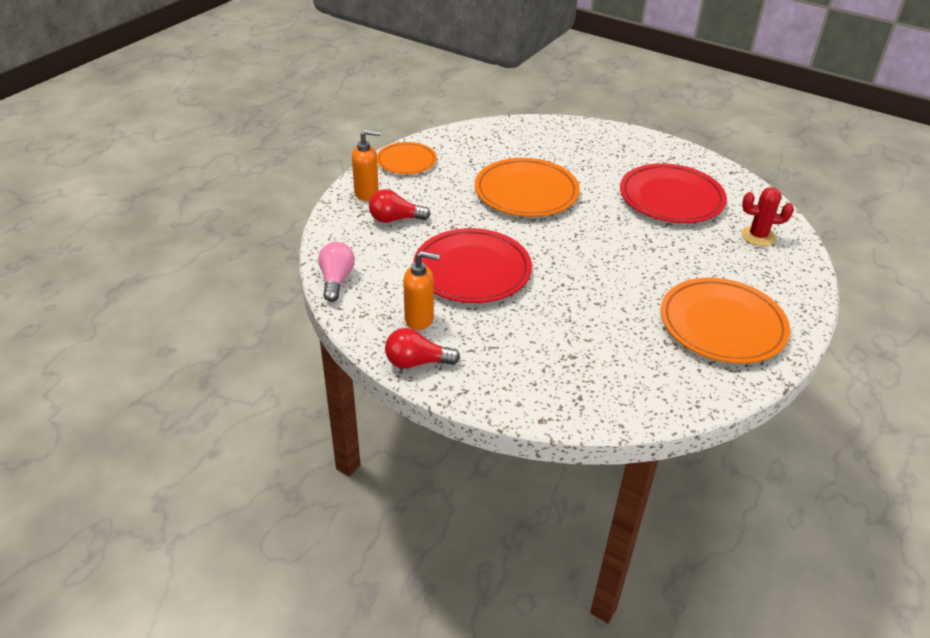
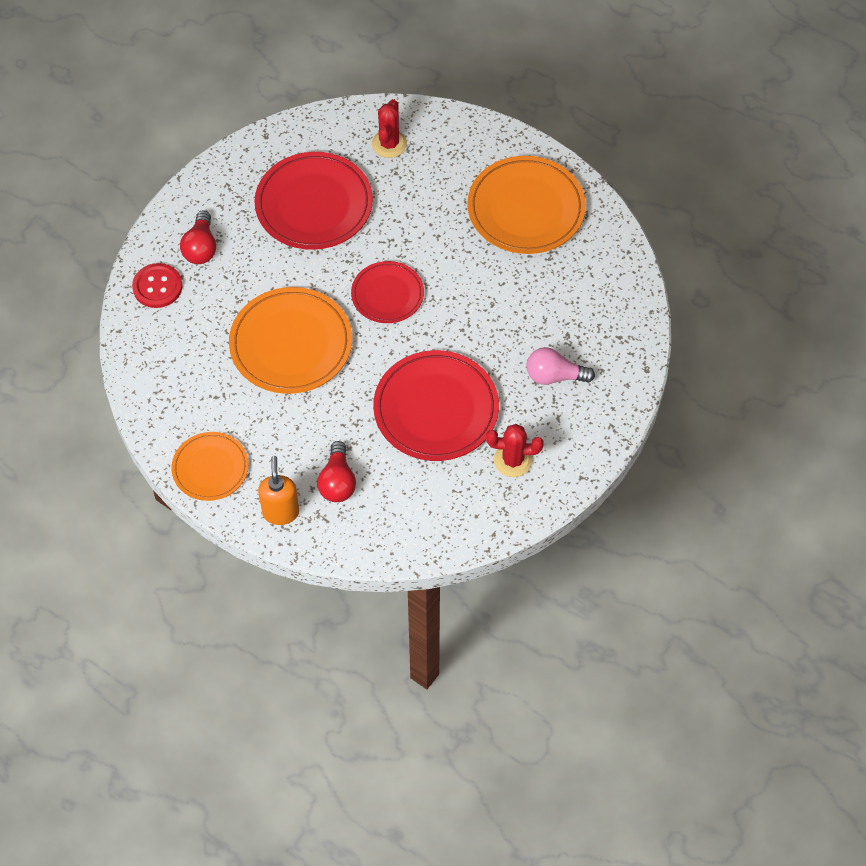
camera: 85 degrees left, 20 degrees up
(336, 280) = (447, 539): pink light bulb -> pink light bulb (554, 376)
(416, 362) = (574, 464): red light bulb -> red light bulb (201, 247)
(419, 319) = (513, 460): orange soap dispenser -> red cactus
(565, 132) = (157, 287): none -> red button
(589, 239) = (387, 294): none -> red plate

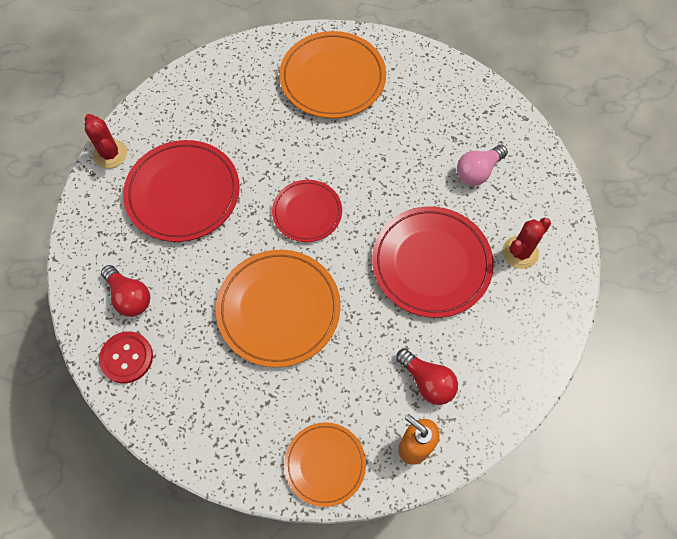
camera: 45 degrees left, 5 degrees up
(389, 144) = (191, 108): red cactus -> red cactus (110, 154)

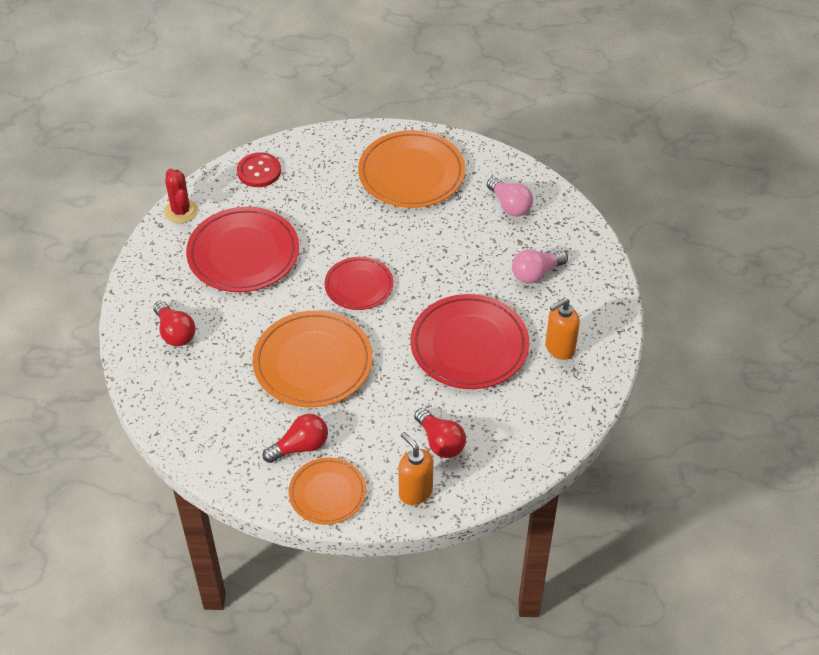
camera: 10 degrees right, 15 degrees down
(127, 358) = (162, 381): red button -> red button (259, 171)
(286, 412) = (300, 446): none -> red light bulb
(435, 100) = (510, 205): none -> pink light bulb
(520, 252) = (559, 348): red cactus -> orange soap dispenser

